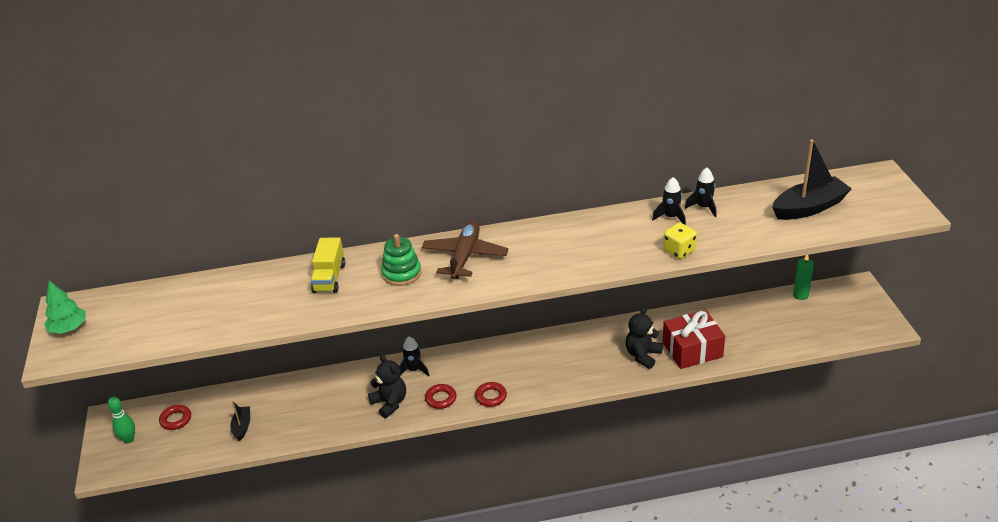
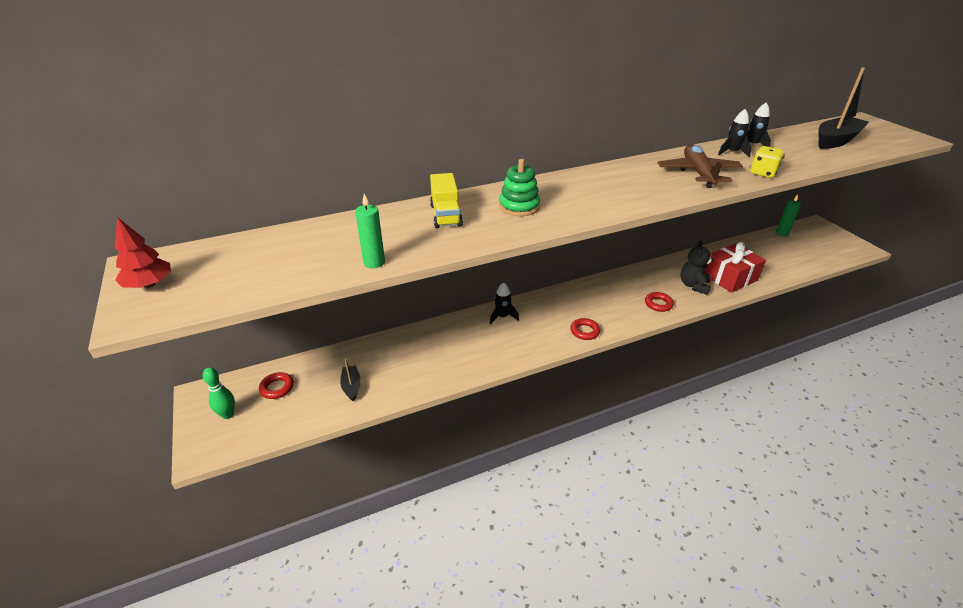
camera: 15 degrees left, 0 degrees up
(69, 328) = (149, 284): green tree -> red tree
(246, 325) = (374, 262): none -> green candle
(390, 403) = (493, 347): black teddy bear -> none
(441, 398) = (539, 338): red ring -> red ring (658, 304)
(465, 256) = (572, 190): brown plane -> brown plane (698, 173)

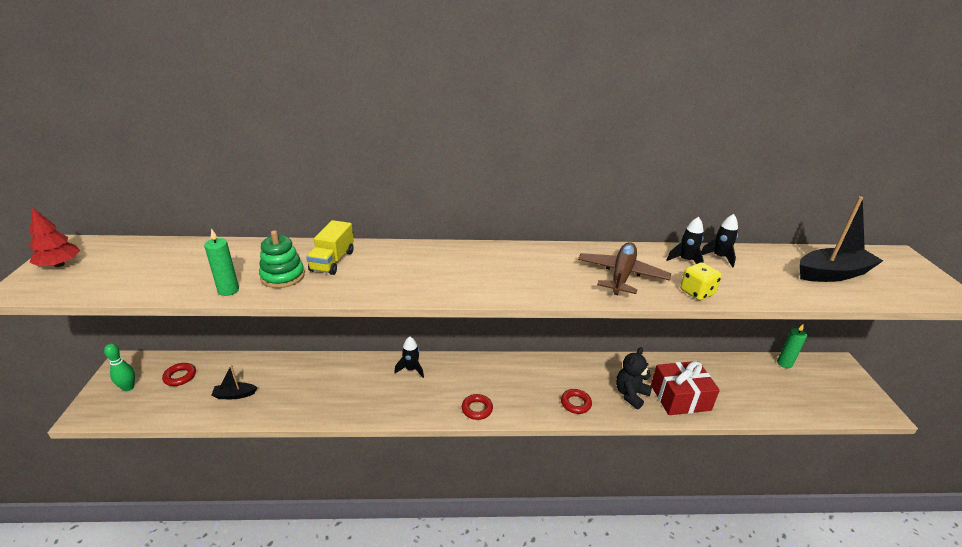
camera: 20 degrees right, 5 degrees down
(351, 386) = (235, 395): black boat -> black boat turned 105 degrees counterclockwise
(519, 206) = (404, 268): green stacking toy -> green stacking toy (283, 276)

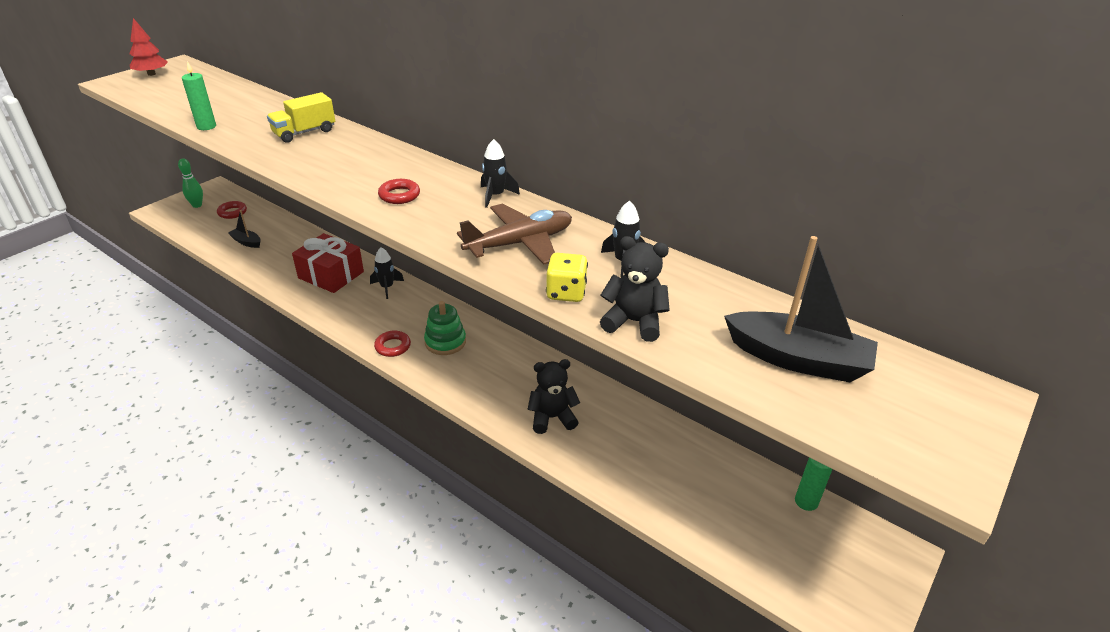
camera: 40 degrees right, 5 degrees up
(283, 276) = (253, 130): green stacking toy -> green stacking toy (445, 342)
(575, 403) = (484, 392): red ring -> red ring (399, 195)
(680, 397) = (602, 452): red gift -> red gift (331, 275)
(719, 257) = (674, 276): black rocket -> black rocket (495, 196)
(751, 291) = (634, 322): none -> black teddy bear

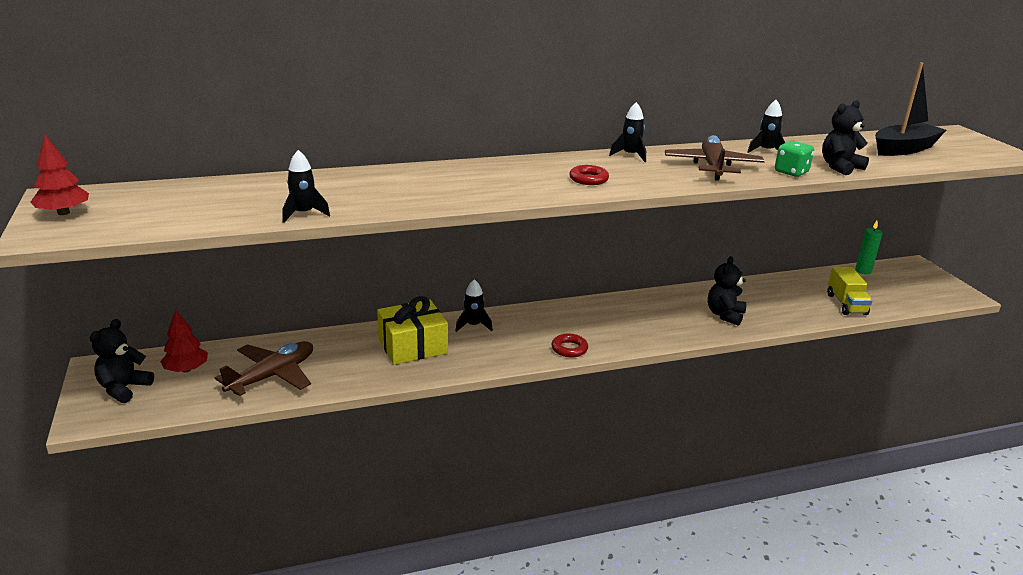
camera: 55 degrees left, 10 degrees down
(197, 205) = (124, 389): green bowling pin -> black teddy bear
(206, 126) = (303, 214): green candle -> black rocket
(232, 212) = (186, 369): red ring -> red tree
(247, 242) = (272, 376): black boat -> brown plane
(304, 132) = (399, 182): yellow truck -> yellow truck (846, 304)
(331, 275) = (412, 346): red gift -> yellow gift
(445, 342) = (589, 325): green stacking toy -> none
(566, 293) = (791, 172): yellow dice -> green dice

